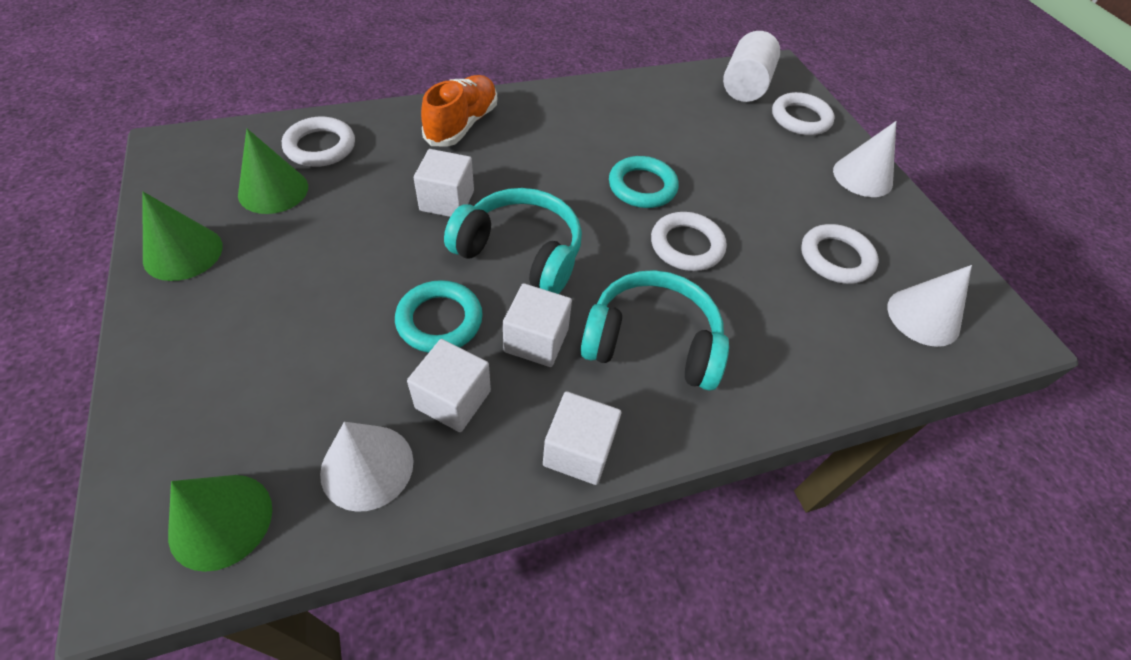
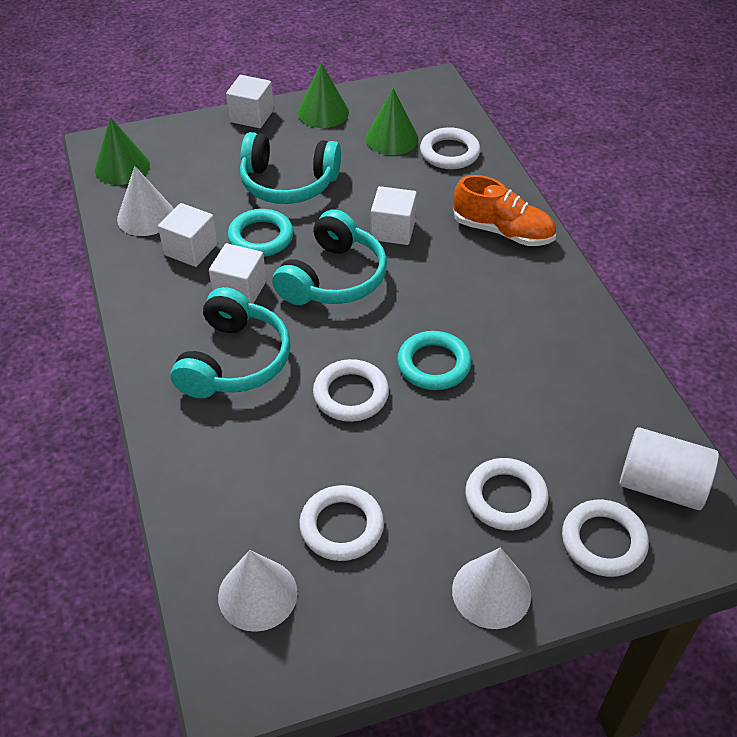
camera: 95 degrees right, 5 degrees down
(334, 292) = (288, 183): none -> turquoise headphones
(578, 450) = (141, 314): white cube -> white cube (251, 116)
(777, 160) = (505, 498): none -> white ring

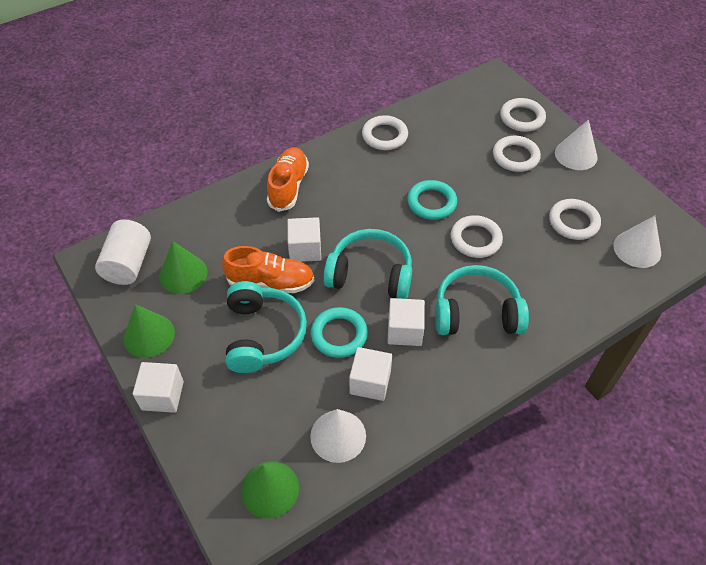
camera: 105 degrees left, 5 degrees up
(355, 197) = (270, 282): none -> orange shoe
(449, 153) = (197, 231): white ring -> white ring (384, 136)
(661, 485) = (475, 100): white cylinder -> white cylinder (128, 264)

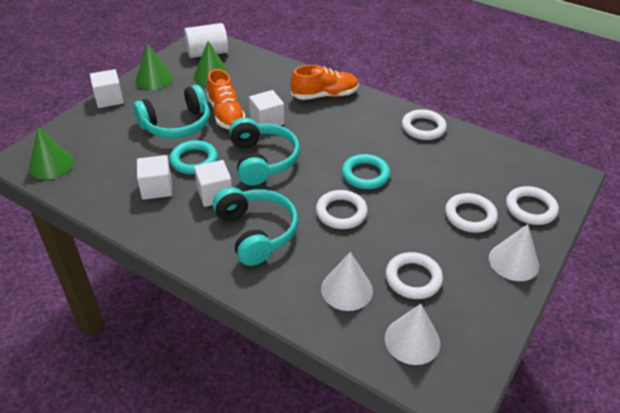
camera: 65 degrees right, 10 degrees down
(338, 436) = (103, 184): white cone -> white cone (346, 289)

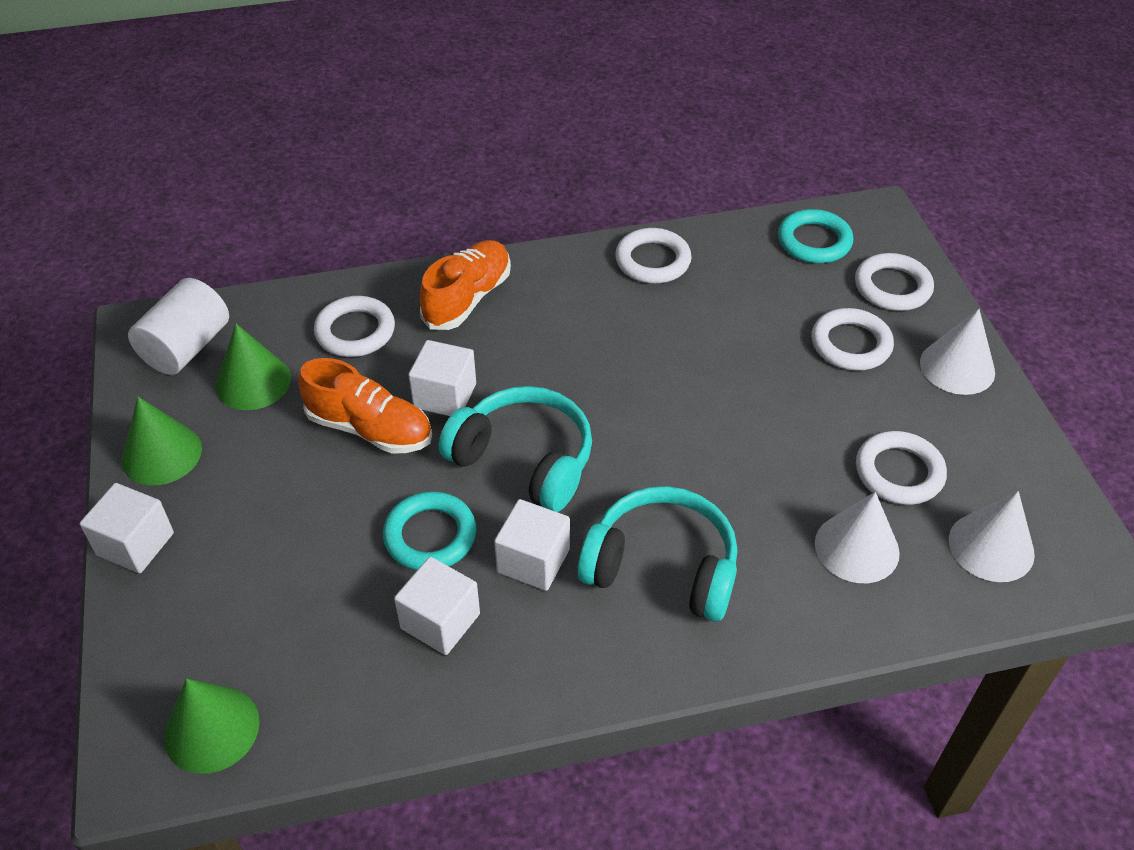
camera: 45 degrees left, 5 degrees up
(177, 125) = (319, 501): turquoise headphones -> none
(341, 212) = (719, 454): white ring -> white ring (355, 331)
(365, 175) = (675, 379): turquoise ring -> turquoise ring (814, 241)

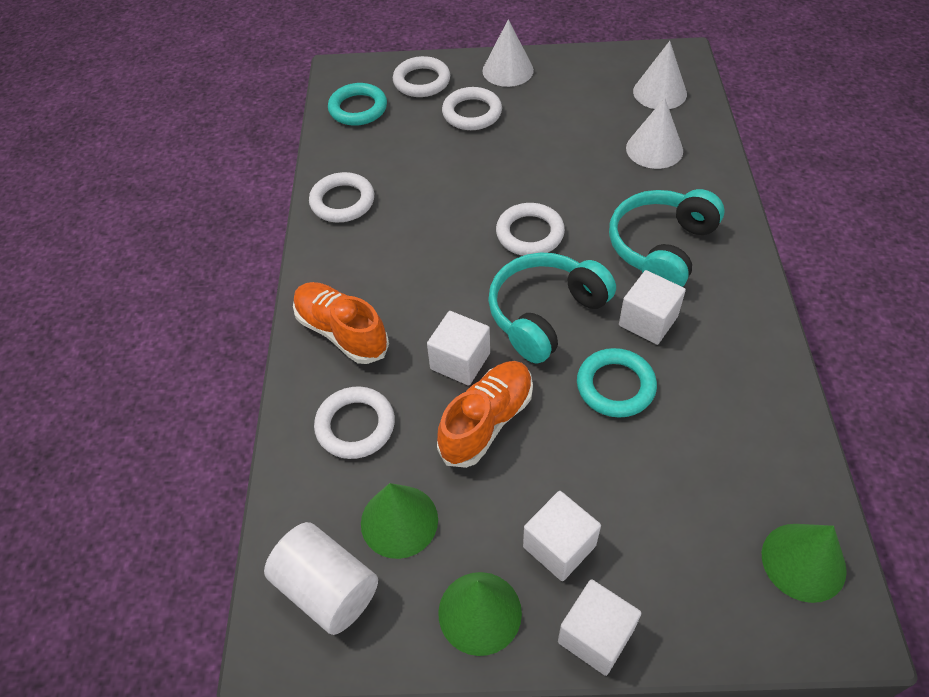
camera: 75 degrees left, 5 degrees up
(440, 621) = (701, 387): white cube -> white cube (559, 546)
(899, 472) = (594, 117): white ring -> white ring (530, 233)

